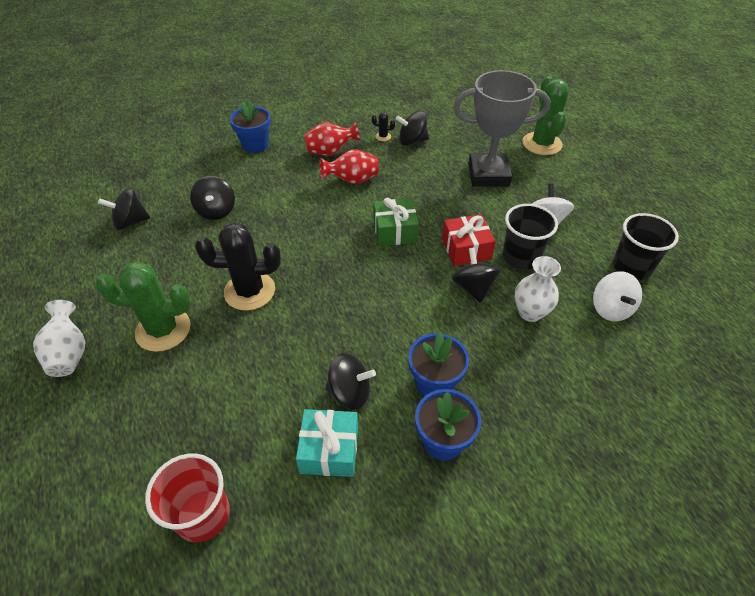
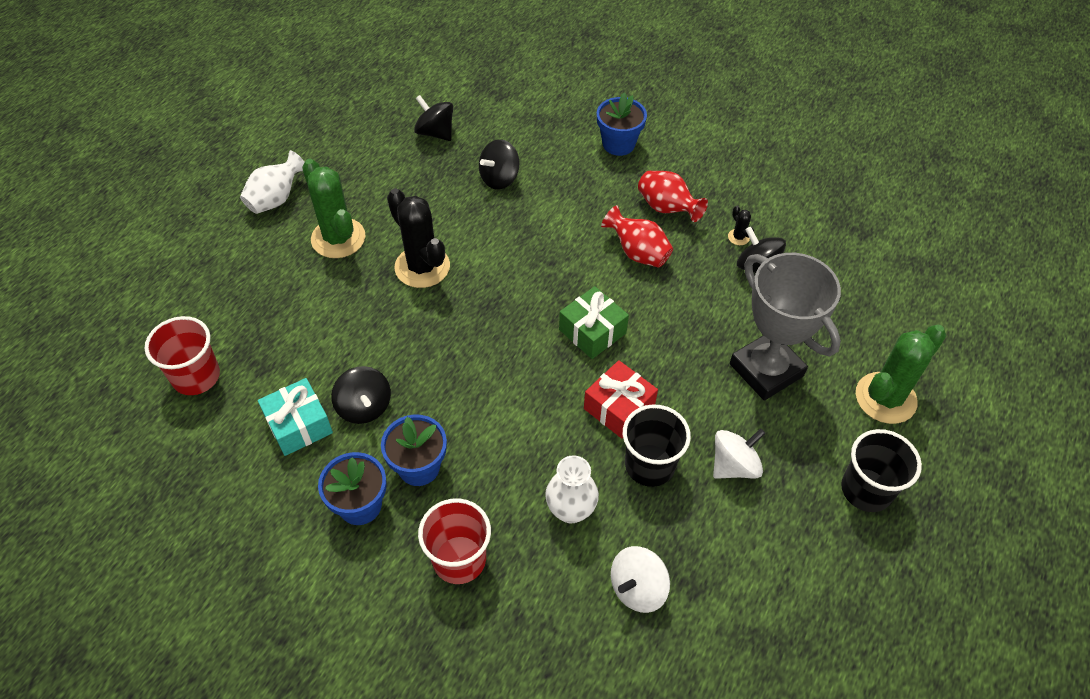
camera: 55 degrees right, 5 degrees up
(473, 287) = (566, 441): black spinning top -> none
(533, 397) = (459, 559): none -> red cup
(631, 267) = (728, 588): black cup -> black cup (866, 490)

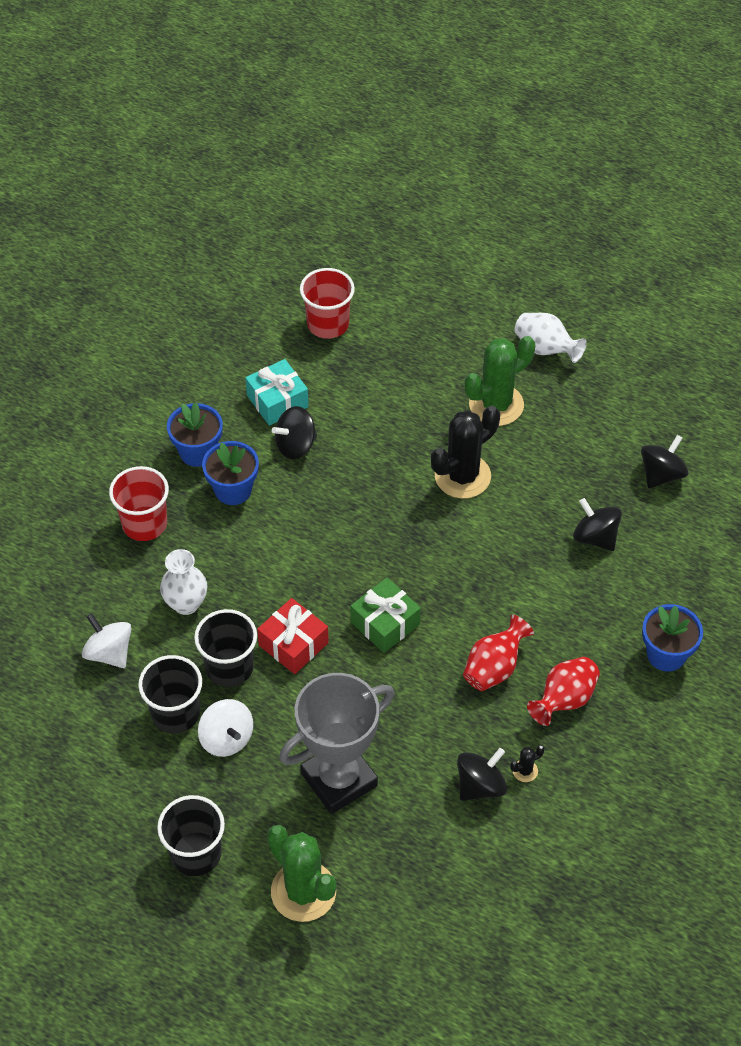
camera: 90 degrees right, 0 degrees up
(709, 515) = (175, 713): none -> black cup

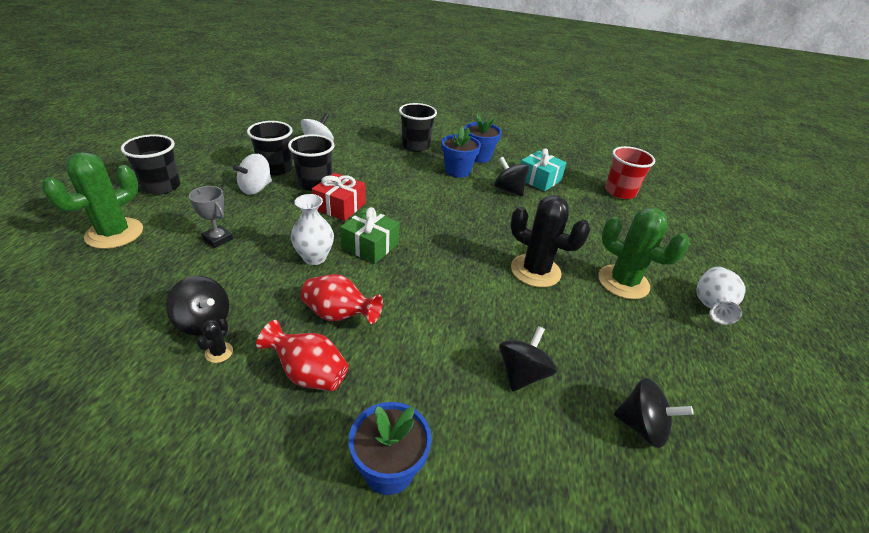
camera: 70 degrees right, 15 degrees down
(144, 524) = (415, 146): red cup -> black cup
(186, 604) = (361, 164): white vase -> white vase (314, 257)
(339, 779) = (218, 239): grey trophy -> grey trophy, size x0.46
(525, 771) = (219, 352): black cactus -> black cactus turned 60 degrees clockwise

